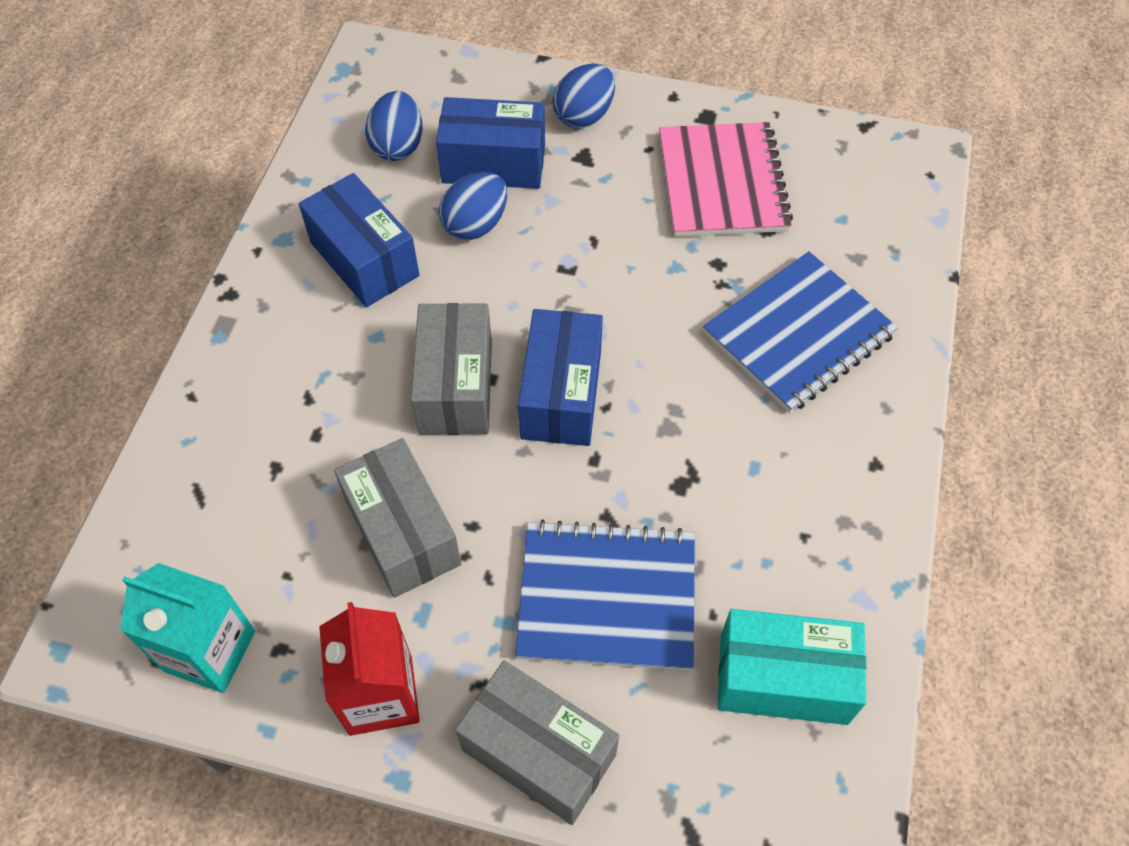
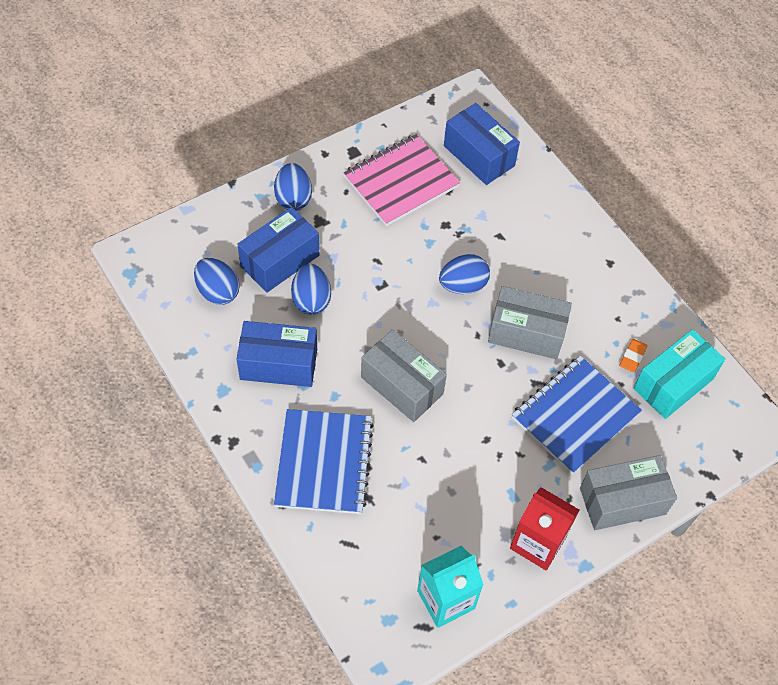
camera: 50 degrees left, 0 degrees up
(402, 532) = (461, 470): grey box -> grey box (526, 333)
(561, 394) = (452, 347): blue box -> blue box (479, 156)
(656, 341) = (463, 285): none -> blue egg
(722, 183) = (401, 182): pink notebook -> pink notebook turned 75 degrees counterclockwise
(767, 597) = (632, 357): none -> orange eraser
(798, 334) = (517, 230): blue notebook -> blue notebook (324, 463)

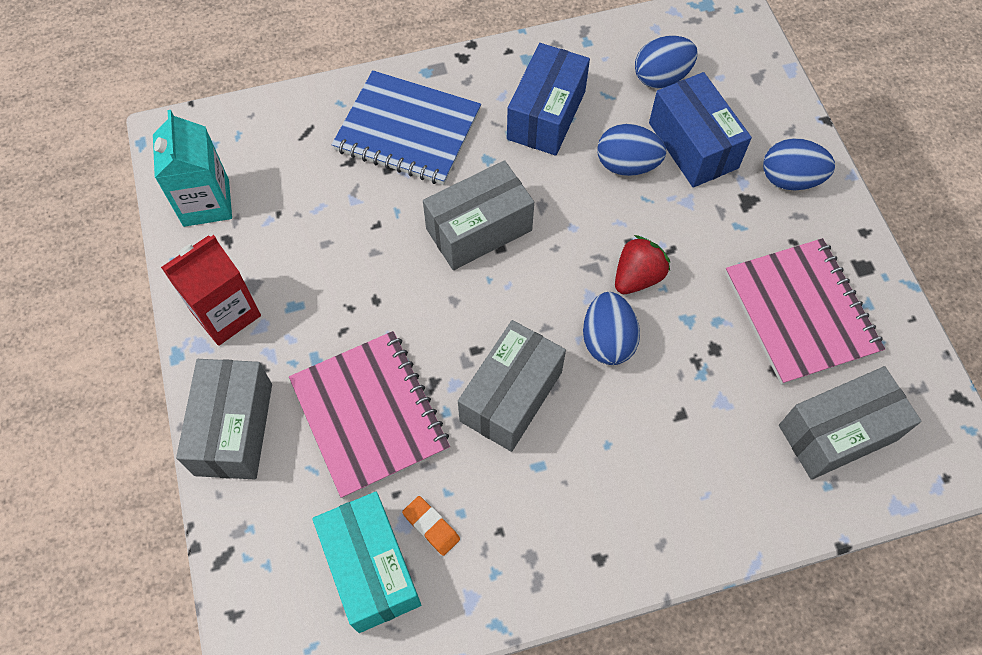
camera: 110 degrees right, 5 degrees up
(407, 277) = (637, 277): none -> red strawberry
(479, 156) = (837, 433): blue box -> grey box
(575, 416) = (369, 415): blue notebook -> pink notebook

